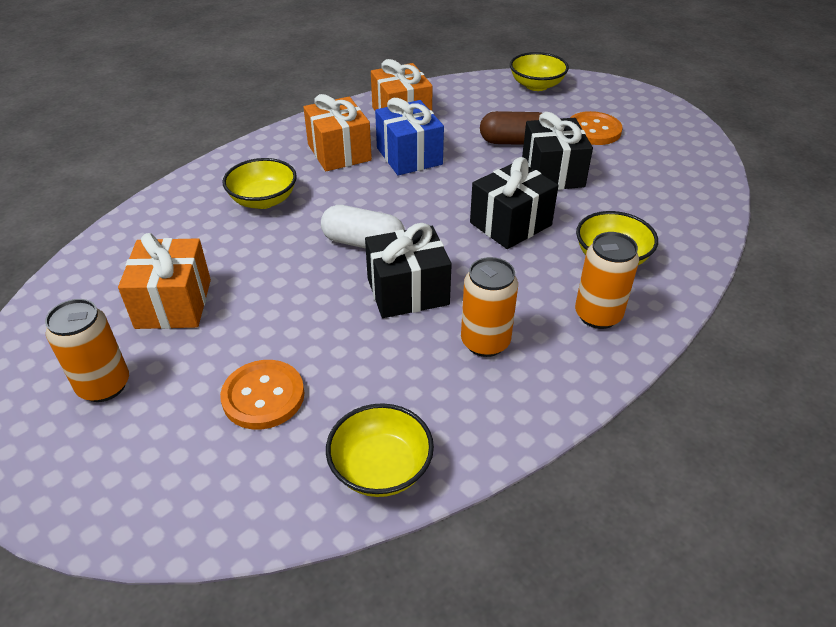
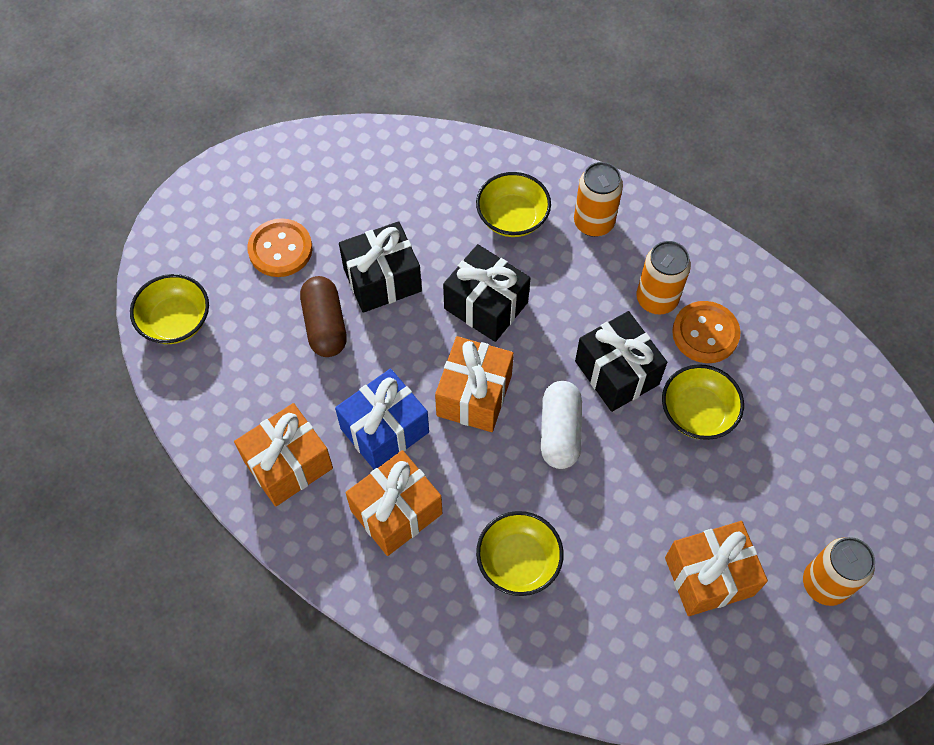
camera: 105 degrees left, 20 degrees up
(263, 396) = (780, 448): orange button -> orange button (705, 333)
(381, 468) = (808, 343): yellow bowl -> yellow bowl (697, 413)
(421, 203) = (474, 395): none -> orange gift

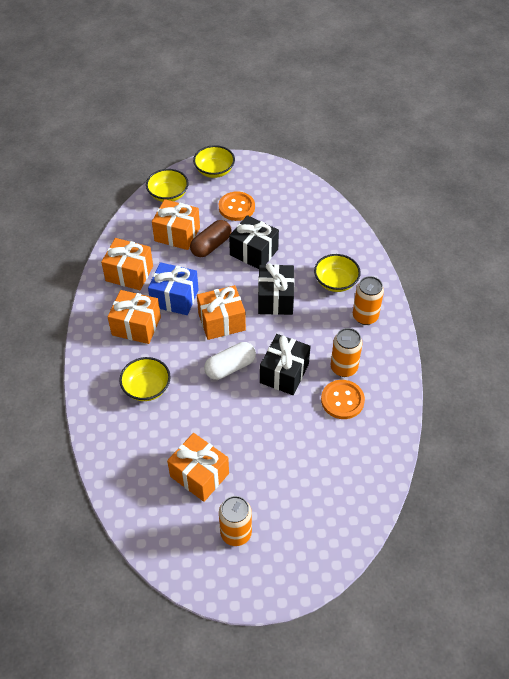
camera: 55 degrees right, 10 degrees down
(266, 356) = (177, 234): none -> orange gift
(697, 413) = (290, 421): yellow bowl -> yellow bowl (214, 171)

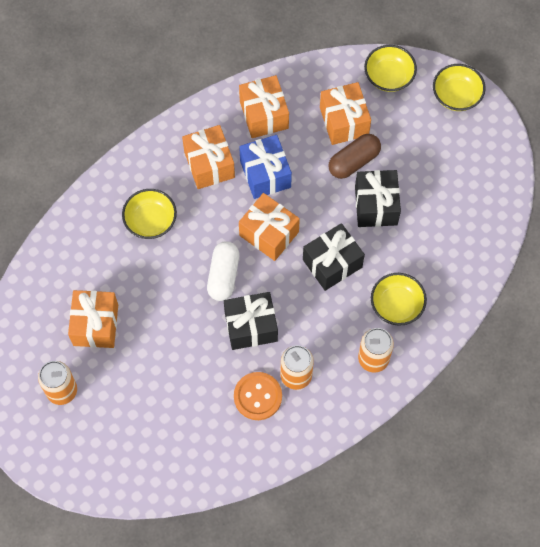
camera: 55 degrees right, 15 degrees up
(211, 245) = (354, 161): brown capsule -> brown capsule turned 45 degrees counterclockwise
(230, 367) = (223, 275): white capsule -> white capsule turned 75 degrees clockwise
(236, 207) = (422, 150): orange button -> none

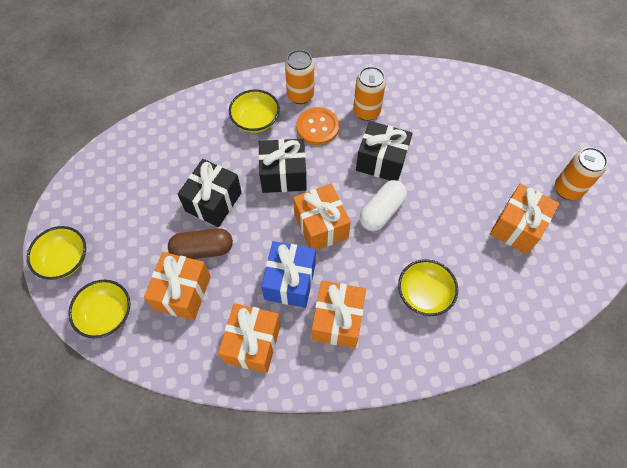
camera: 150 degrees left, 5 degrees down
(257, 396) = (405, 112): orange button -> orange button (317, 127)

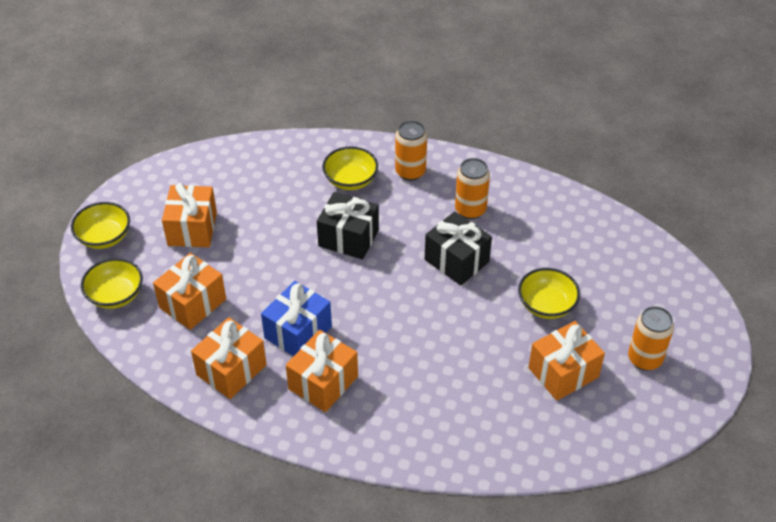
camera: 25 degrees right, 15 degrees down
(202, 249) = (232, 274): brown capsule -> none
(213, 202) = (266, 237): black gift -> none
(317, 127) = (410, 207): orange button -> none
(321, 226) = (358, 296): orange gift -> orange gift (192, 229)
(382, 211) = (427, 306): white capsule -> none
(424, 294) = (424, 394): yellow bowl -> yellow bowl (546, 305)

